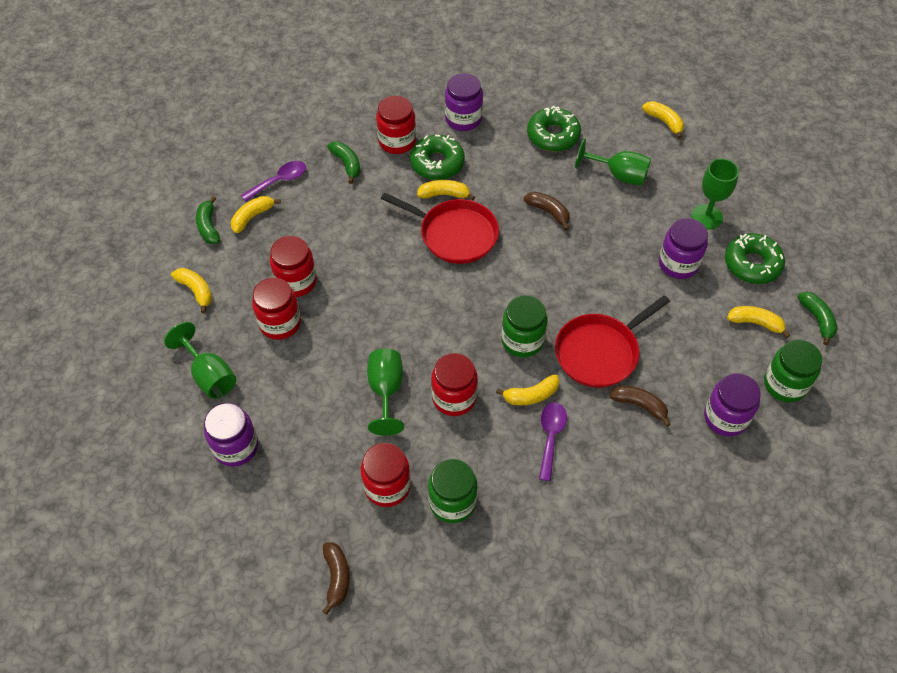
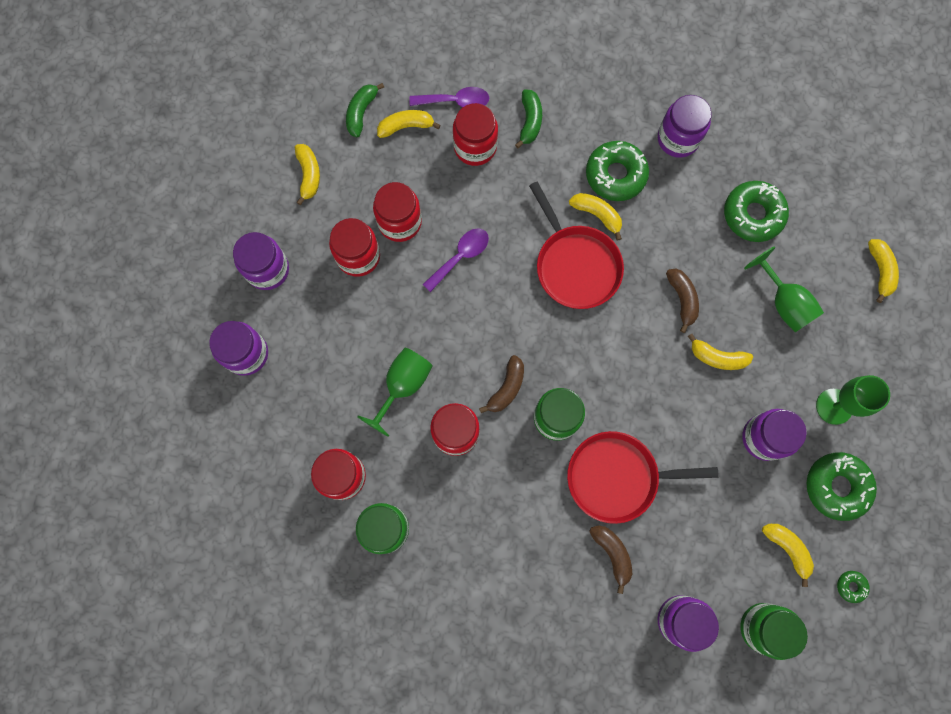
camera: 35 degrees right, 20 degrees up
(209, 375) = (267, 269): green goblet -> purple jar
(336, 578) = (249, 528): brown banana -> brown banana (506, 388)
(397, 141) = (595, 125): red jar -> red jar (475, 147)
(531, 395) = (523, 477): yellow banana -> yellow banana (717, 357)
(550, 436) = (511, 527): purple spoon -> purple spoon (460, 256)
(817, 319) = (851, 586): green banana -> green donut

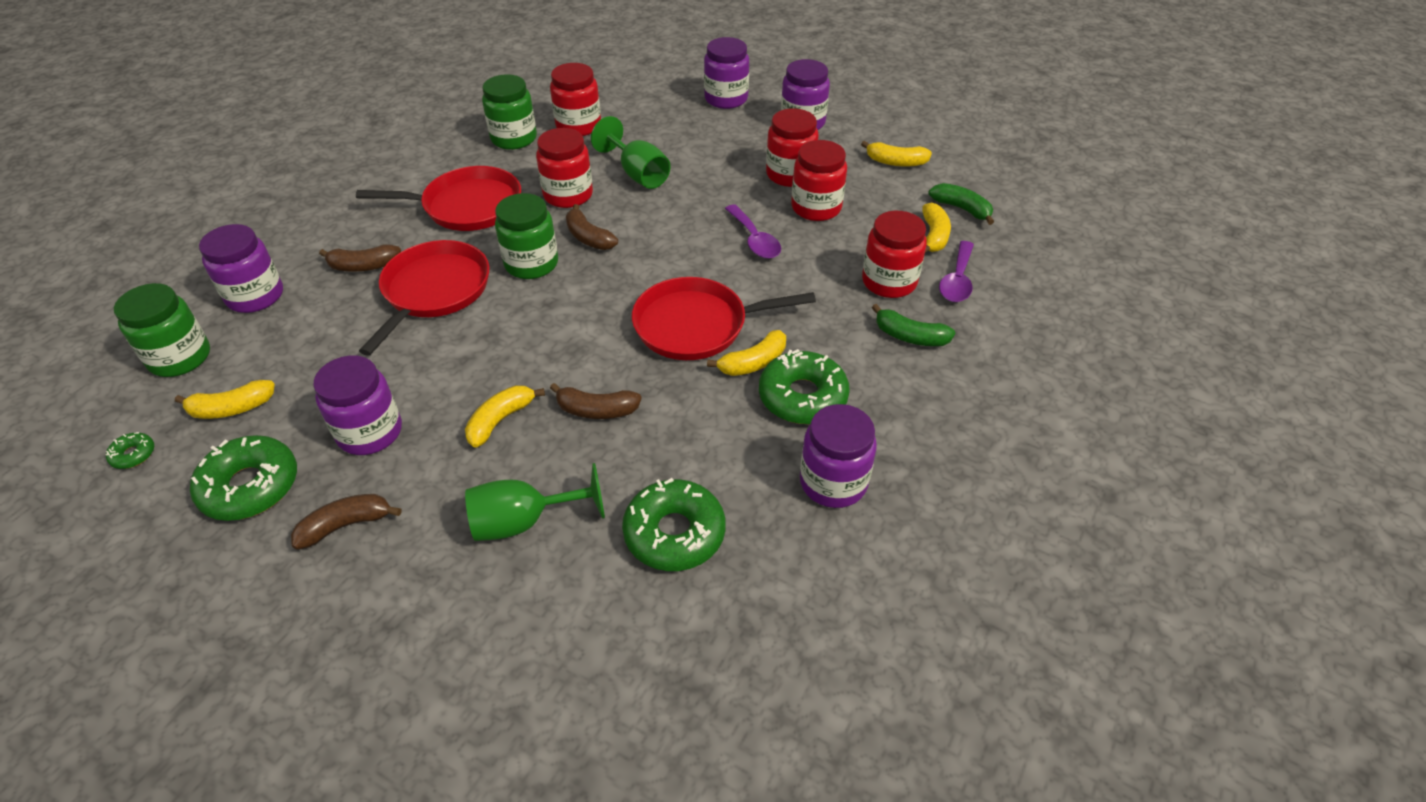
camera: 110 degrees right, 30 degrees down
(503, 513) = (467, 206): none -> red pan
(834, 406) = (346, 525): green goblet -> brown banana
(880, 271) = (492, 679): yellow banana -> none

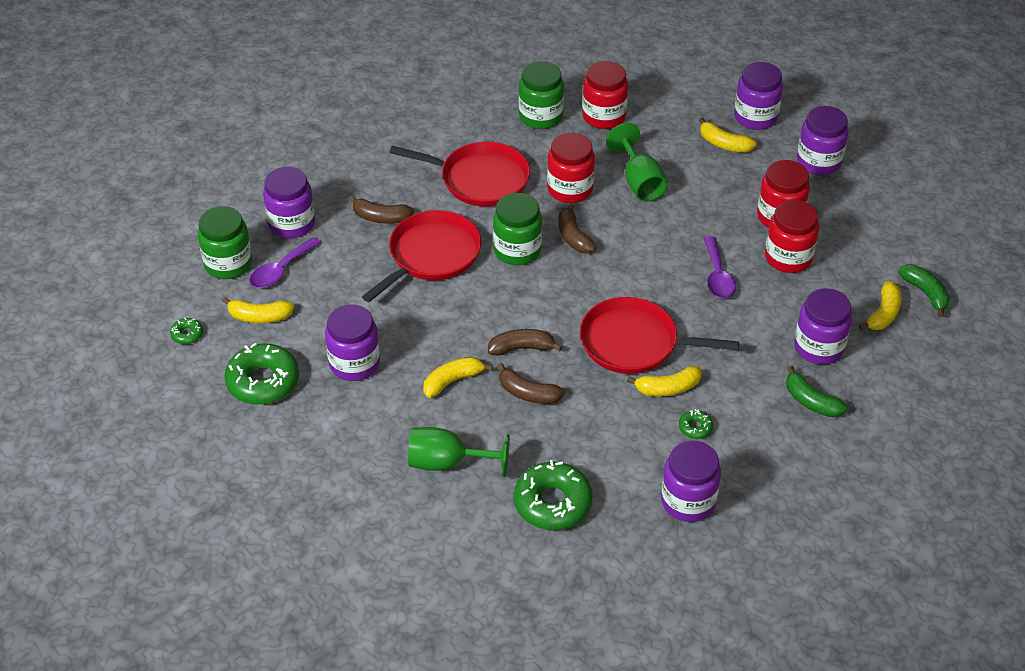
camera: 20 degrees right, 0 degrees up
(346, 525) = (323, 429): brown banana -> brown banana (521, 348)
(802, 397) = (695, 428): green donut -> green donut, size x0.45
(889, 282) = (818, 347): red jar -> purple jar
(895, 162) = (888, 228): yellow banana -> yellow banana (724, 144)
(957, 280) = (881, 362): purple spoon -> purple spoon (280, 270)

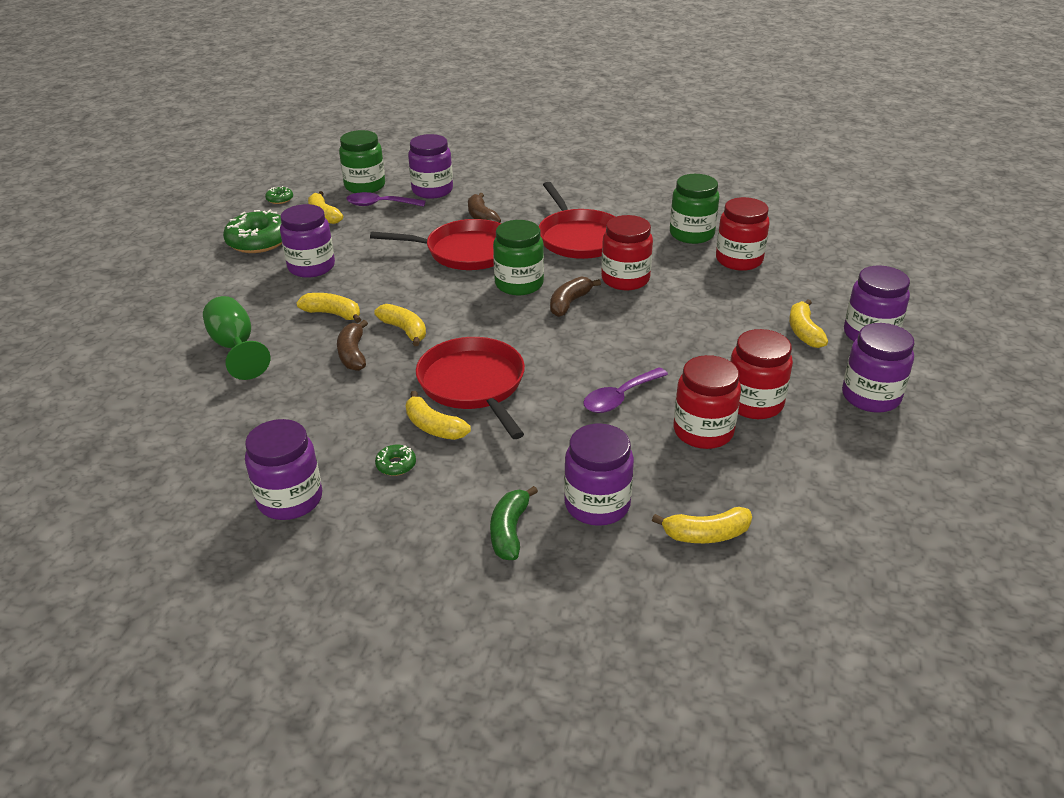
camera: 55 degrees right, 10 degrees down
(521, 348) = (404, 330): brown banana -> yellow banana
(552, 503) = (227, 418): green donut -> none
(639, 182) = (684, 308): green goblet -> none
(925, 293) = (782, 556): green banana -> none

